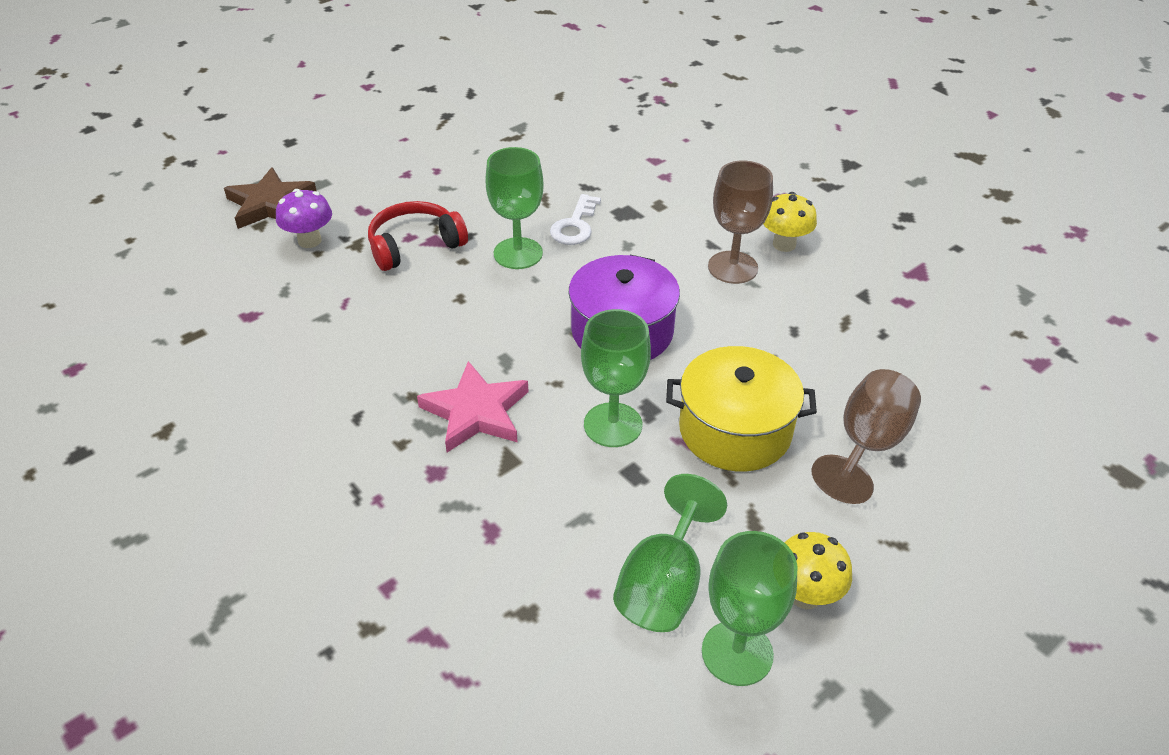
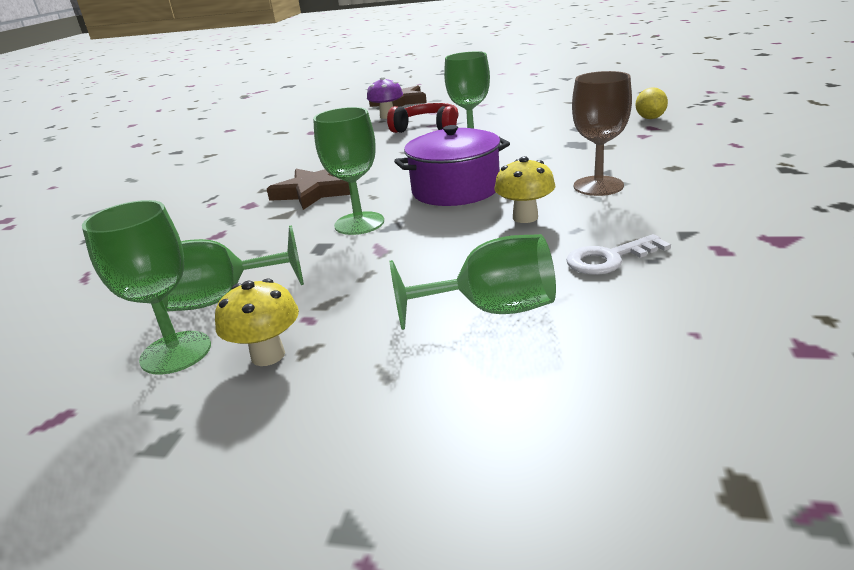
camera: 55 degrees right, 15 degrees down
(476, 412) = (313, 192): pink star -> brown star
(575, 225) = (530, 141): white key -> white key (609, 259)
(633, 145) = (650, 118): none -> yellow lemon
(735, 430) = (419, 257): yellow pot -> none
(784, 244) = (669, 187): yellow mushroom -> yellow mushroom (525, 217)
(867, 445) = (492, 310): brown goblet -> green goblet

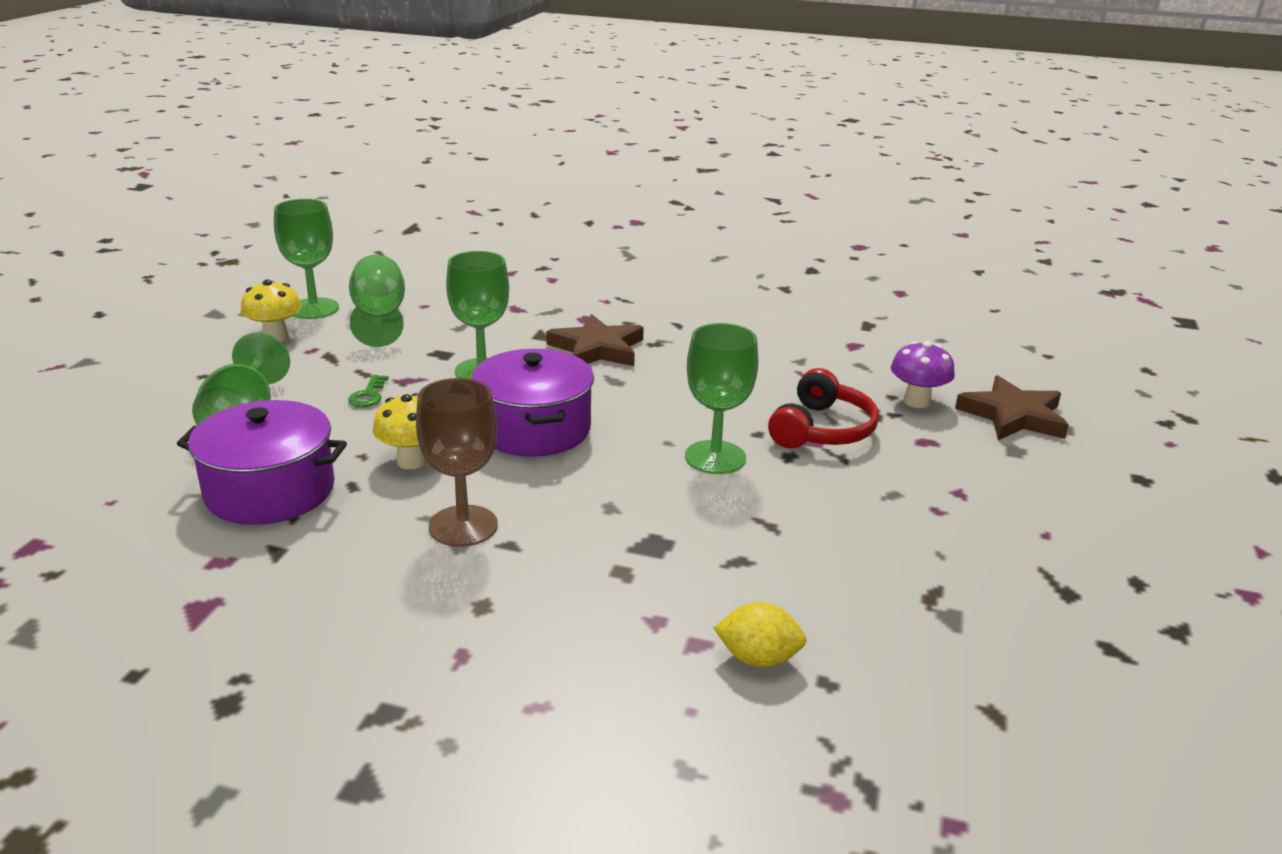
camera: 90 degrees right, 0 degrees up
(416, 260) = (368, 395): none -> green key
(609, 259) = (270, 491): white key -> purple pot

